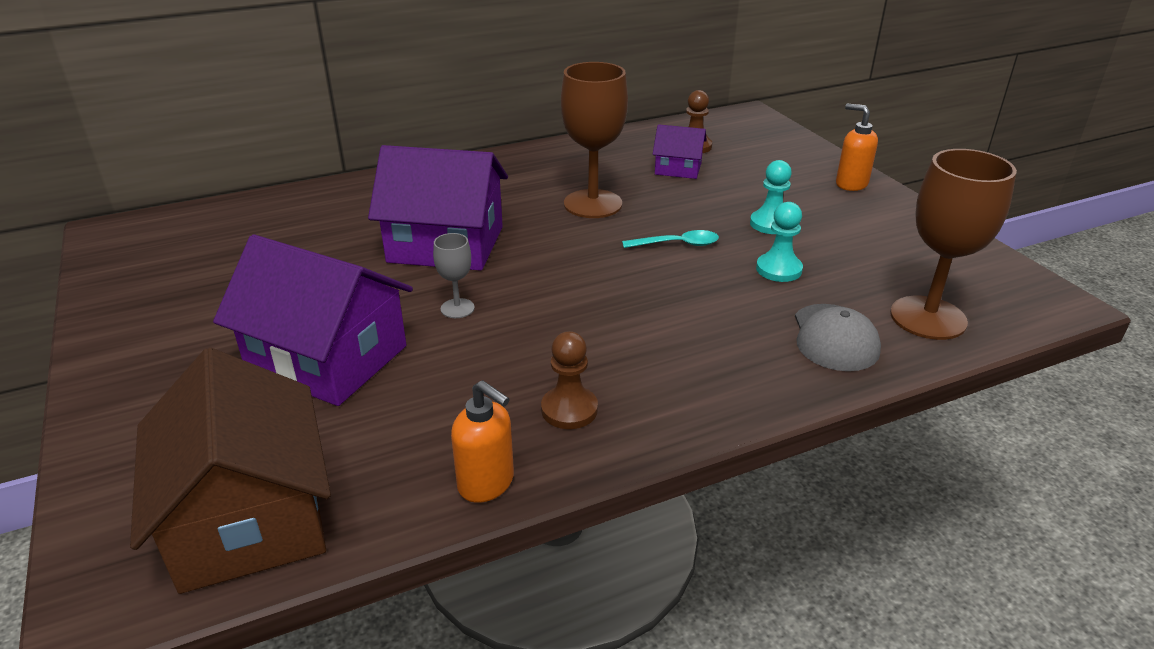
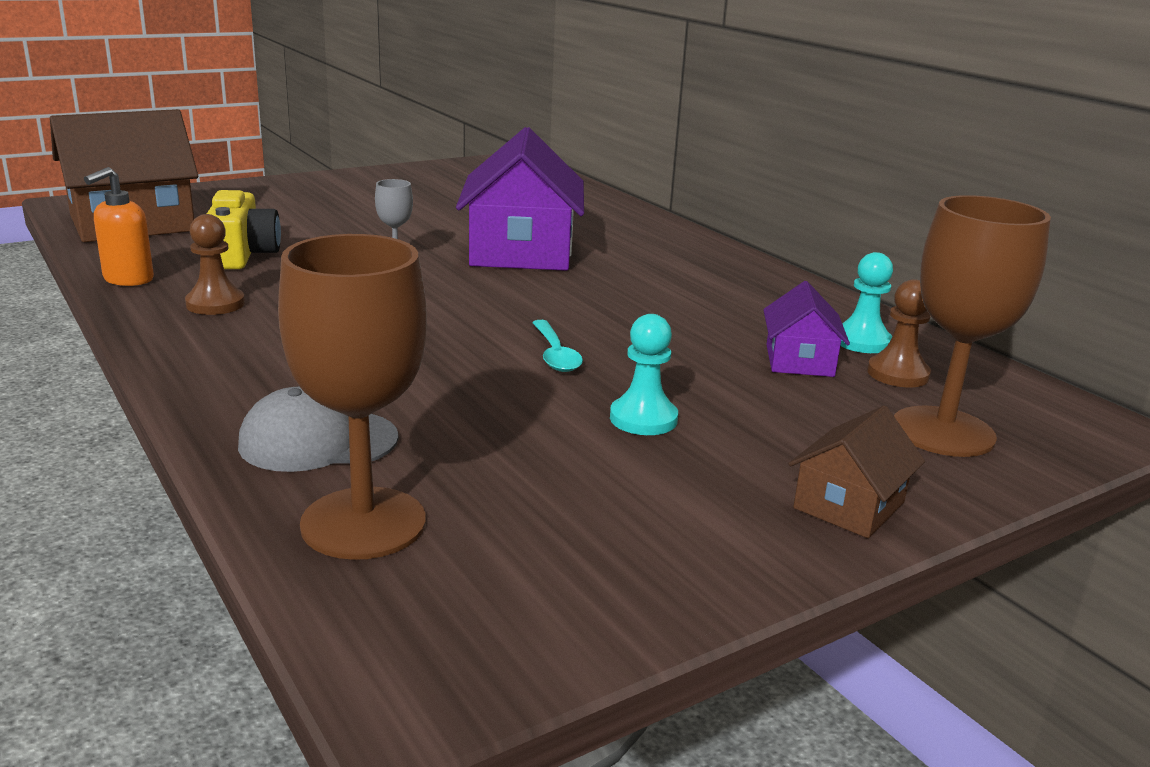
camera: 80 degrees right, 10 degrees down
(327, 358) = (318, 227): purple house -> none
(415, 406) = (242, 255): none -> yellow camera
(593, 204) = (649, 310): brown goblet -> brown goblet (943, 432)
(778, 269) = (500, 416): turquoise pawn -> turquoise pawn (862, 341)
(851, 184) = (849, 505): orange soap dispenser -> brown house

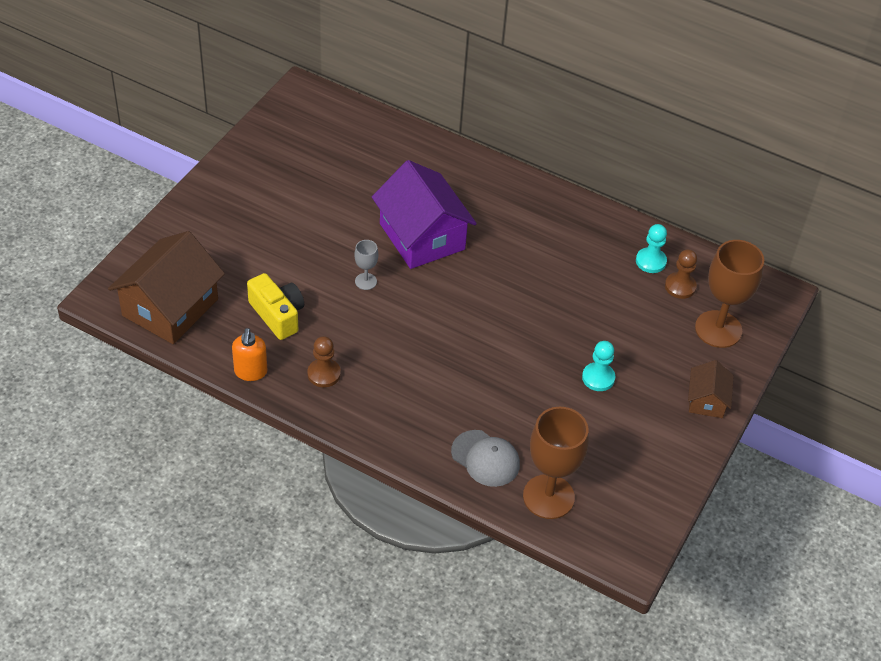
camera: 30 degrees left, 25 degrees up
(318, 441) = (485, 458): grey cap -> grey cap turned 105 degrees counterclockwise
(555, 354) = (524, 342): turquoise spoon -> none
(799, 360) = (633, 294): purple house -> none

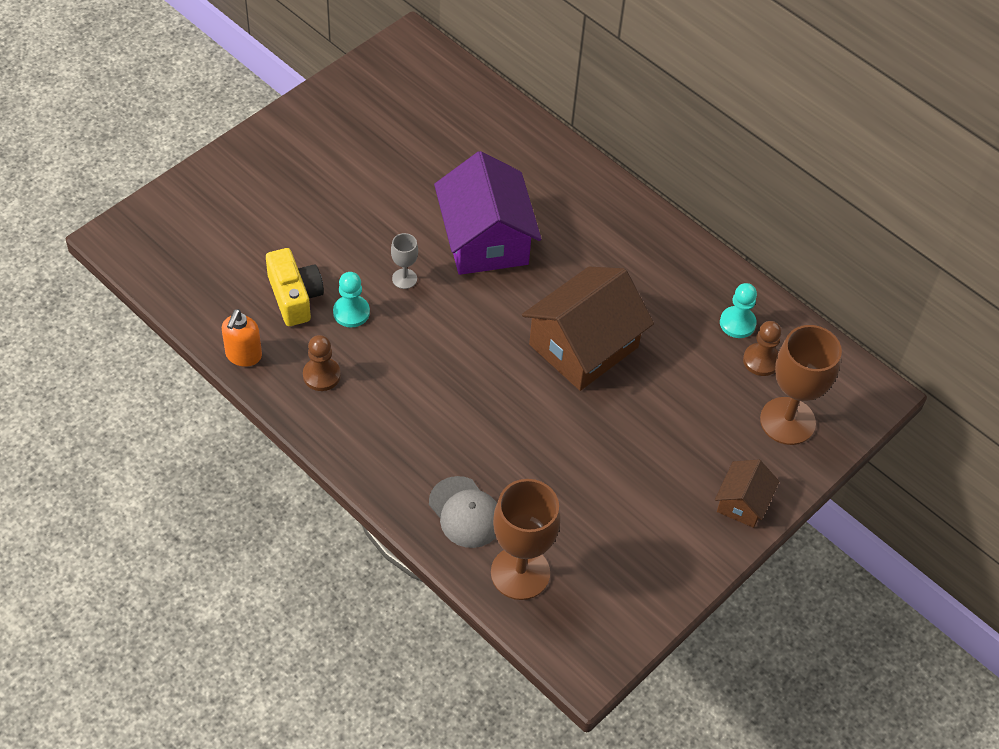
camera: 15 degrees right, 5 degrees up
(170, 307) = (183, 264): brown house -> brown house (583, 346)
(598, 378) = (626, 448): turquoise pawn -> turquoise pawn (351, 312)

